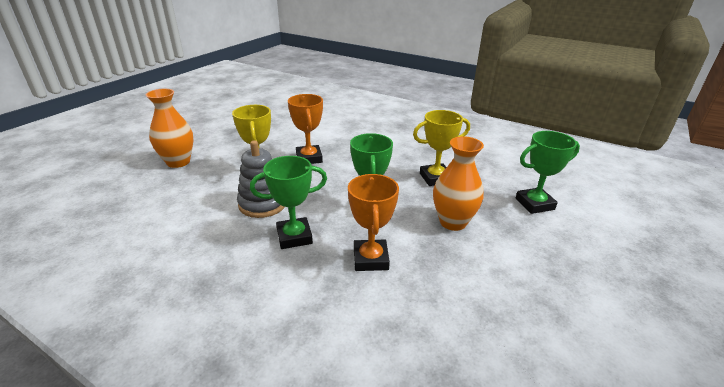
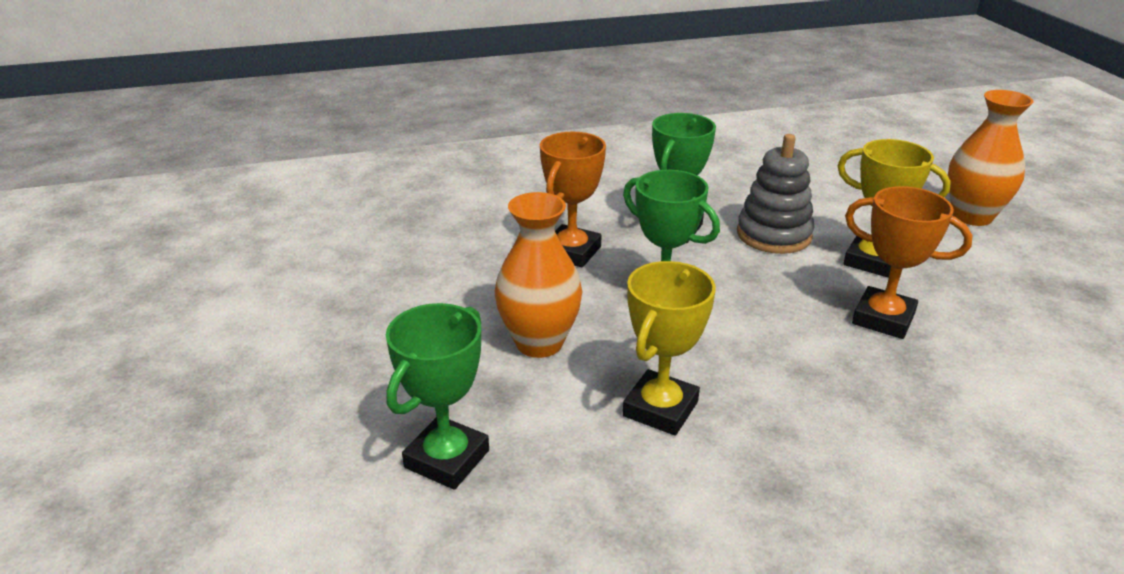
camera: 135 degrees right, 0 degrees up
(370, 259) = (572, 252): orange trophy -> orange trophy turned 75 degrees clockwise

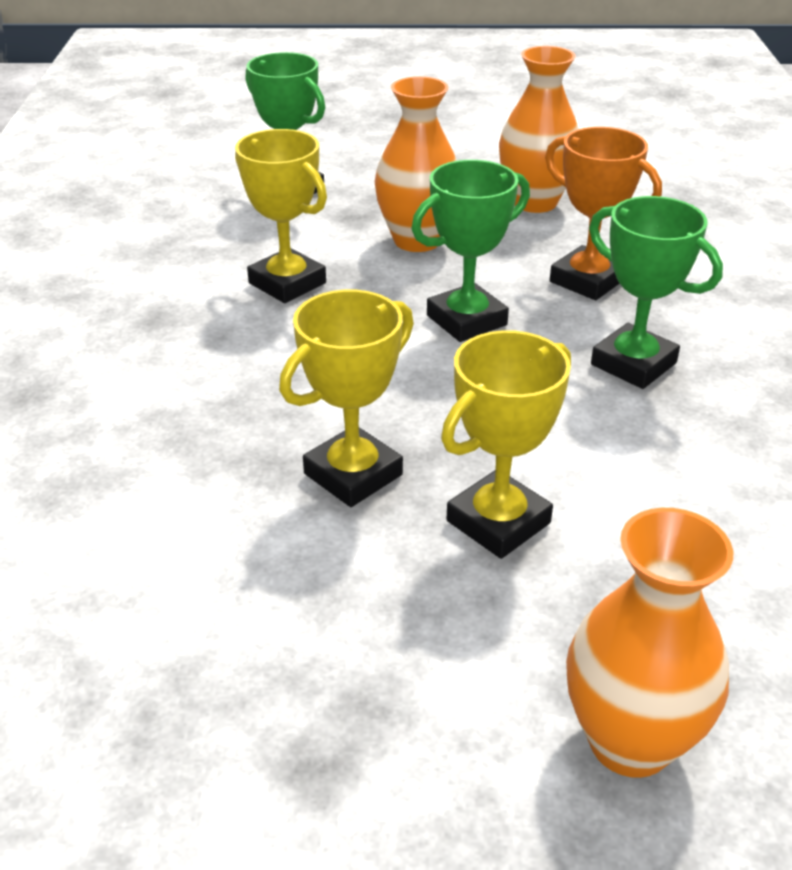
camera: 105 degrees right, 5 degrees up
(438, 287) = (534, 202): none -> orange vase
(773, 235) = (600, 447): grey stacking toy -> none
(883, 319) = (353, 474): orange trophy -> yellow trophy

